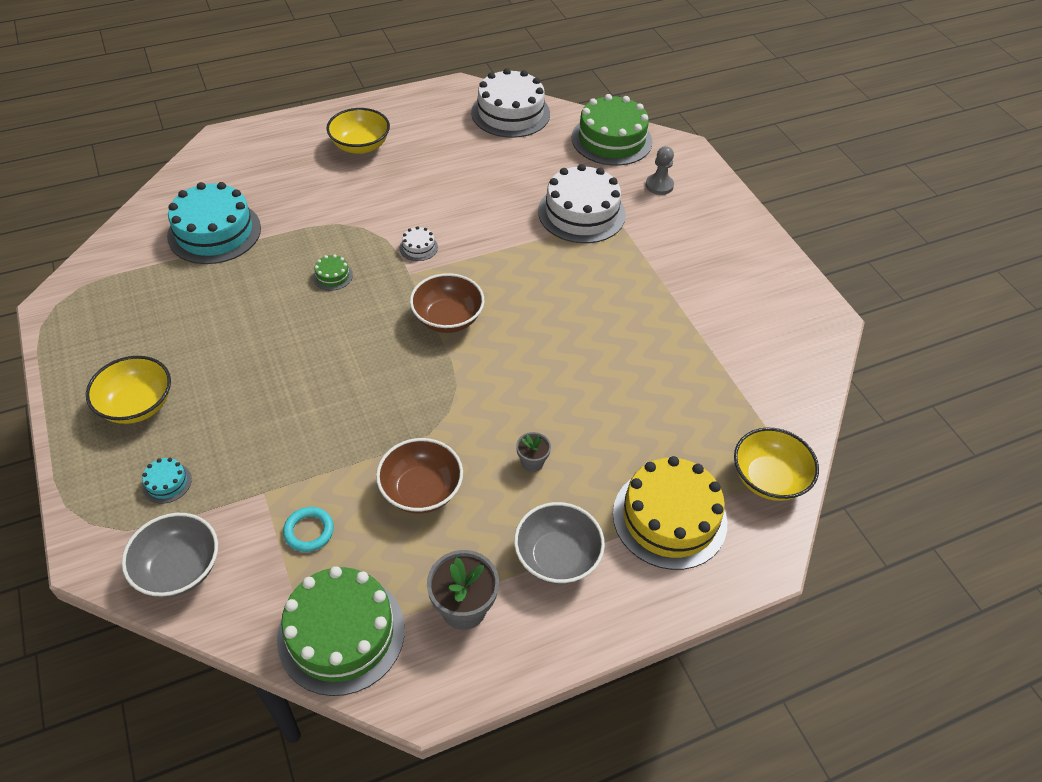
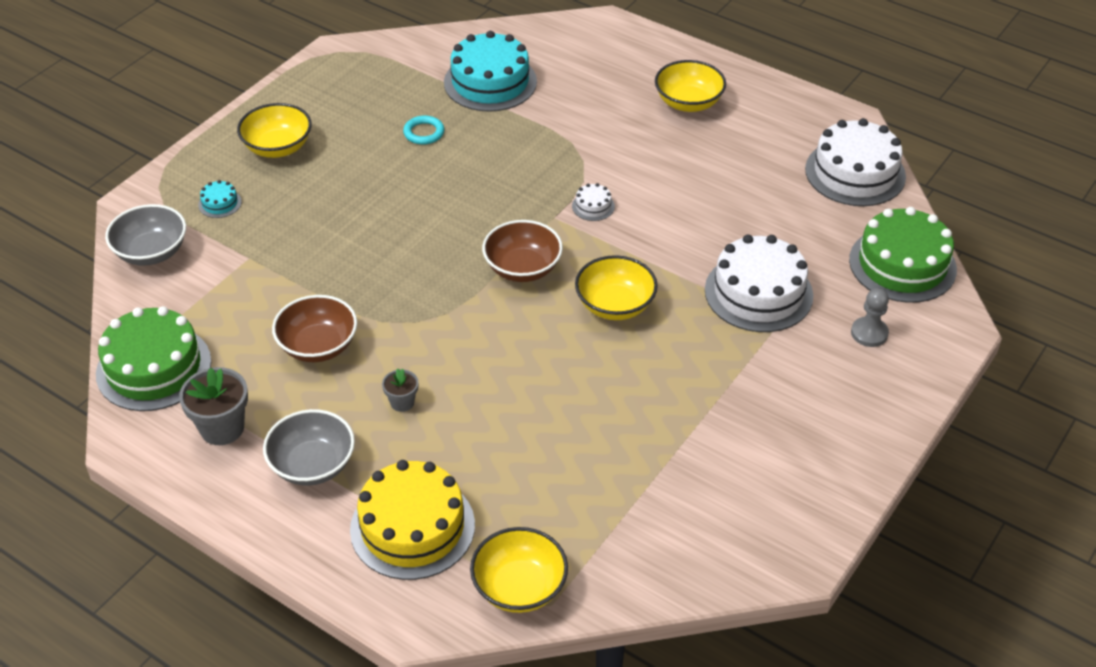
camera: 60 degrees right, 5 degrees down
(309, 531) = (231, 302): turquoise ring -> turquoise ring (424, 133)
(332, 276) = (506, 173): green cake -> none
(532, 288) = (615, 305): none -> yellow bowl

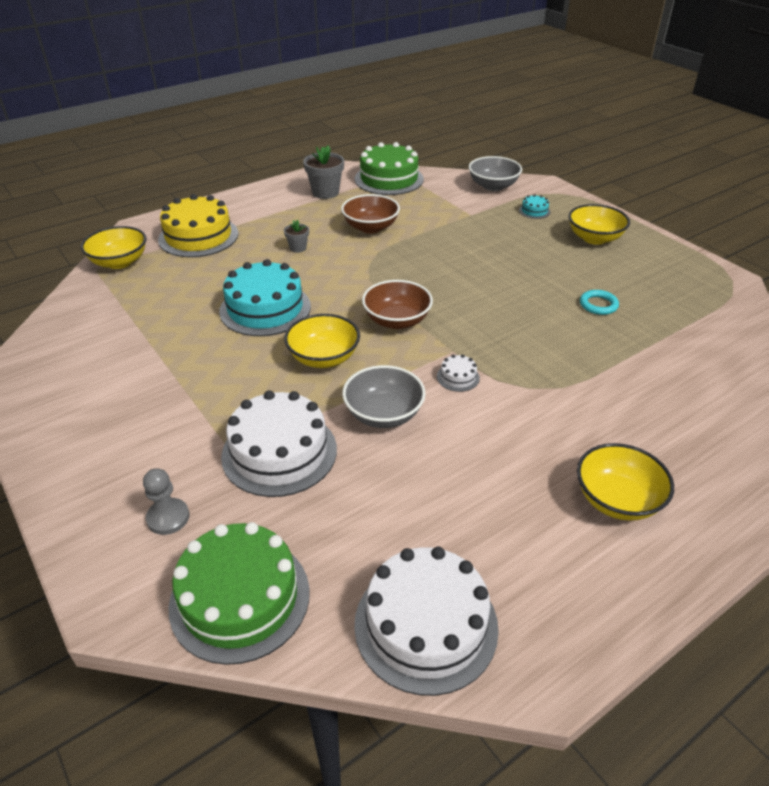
camera: 110 degrees right, 5 degrees down
(312, 465) = (274, 214): grey bowl -> grey bowl (383, 414)
(490, 82) = (676, 357): turquoise cake -> turquoise cake (265, 308)

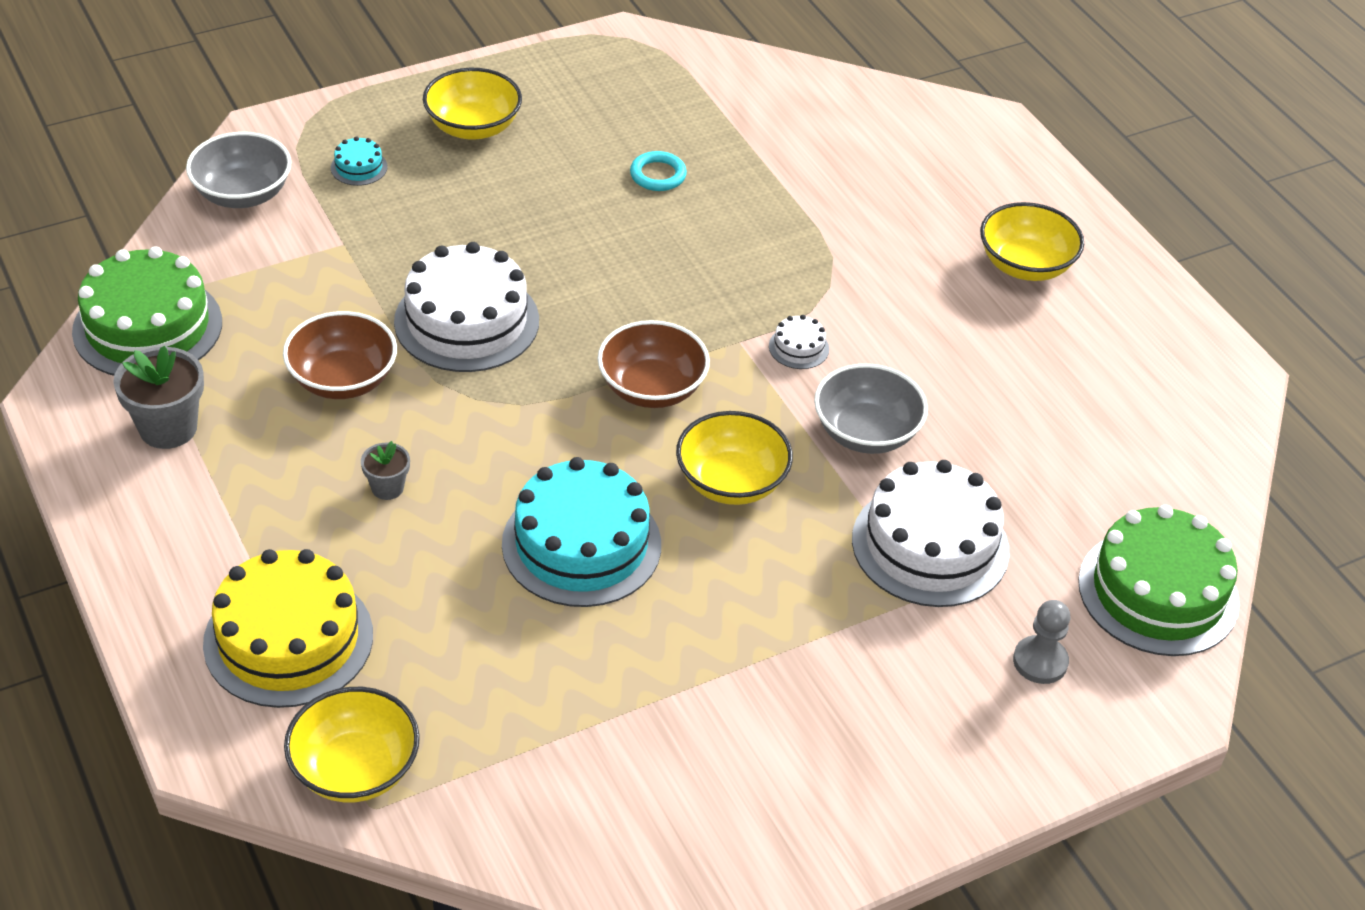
camera: 85 degrees left, 5 degrees up
(426, 625) = (1186, 444): white cake -> white cake (466, 321)

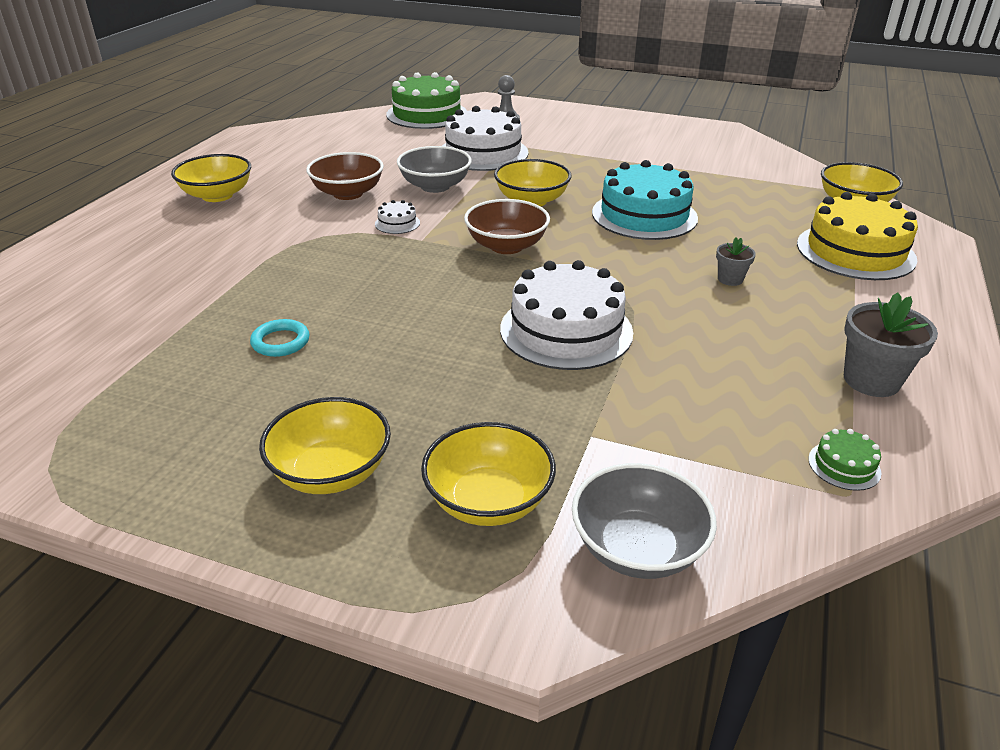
camera: 130 degrees left, 10 degrees down
(147, 327) = (844, 465): green cake -> green cake, size x0.42
(343, 379) = (700, 343): brown bowl -> brown bowl (348, 193)
(359, 167) = (488, 501): turquoise cake -> yellow bowl

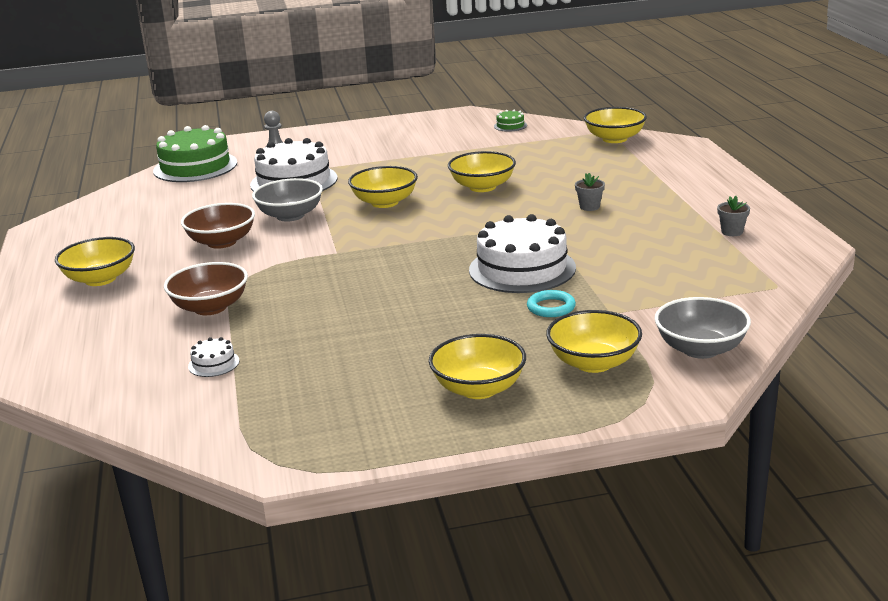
camera: 30 degrees left, 10 degrees down
(280, 342) = (329, 344): turquoise ring -> turquoise ring (551, 307)
(397, 223) = (299, 248): white cake -> white cake (213, 363)
(506, 246) = (409, 236): brown bowl -> brown bowl (210, 307)
(644, 215) = (482, 187): turquoise cake -> yellow bowl
(844, 465) = (761, 275): green cake -> green cake (510, 126)
(855, 251) = (647, 167): yellow cake -> none
(871, 380) = (732, 232): grey flower pot -> grey flower pot, size x0.55

